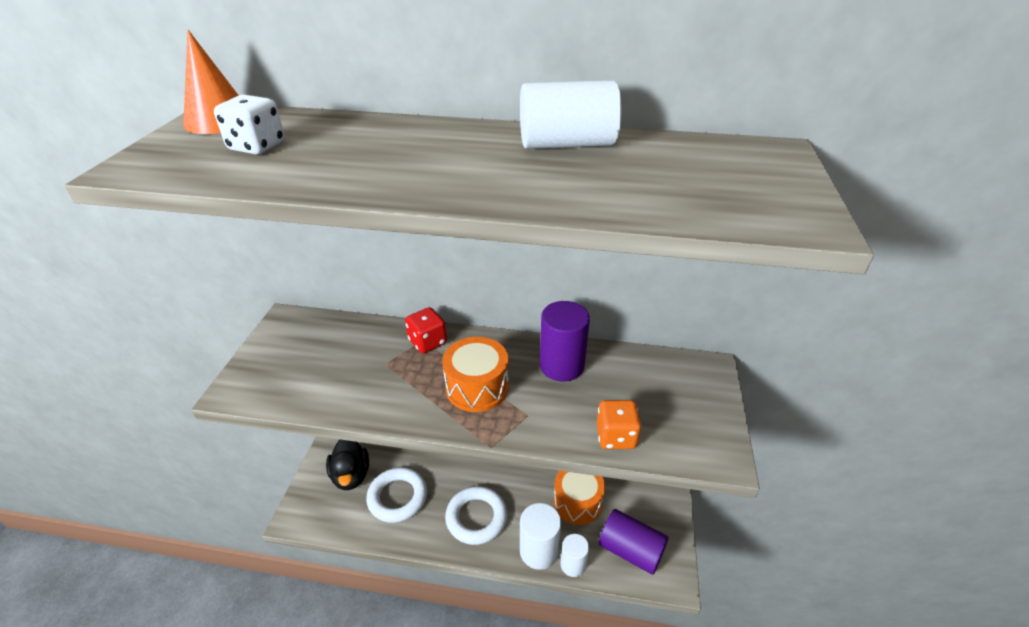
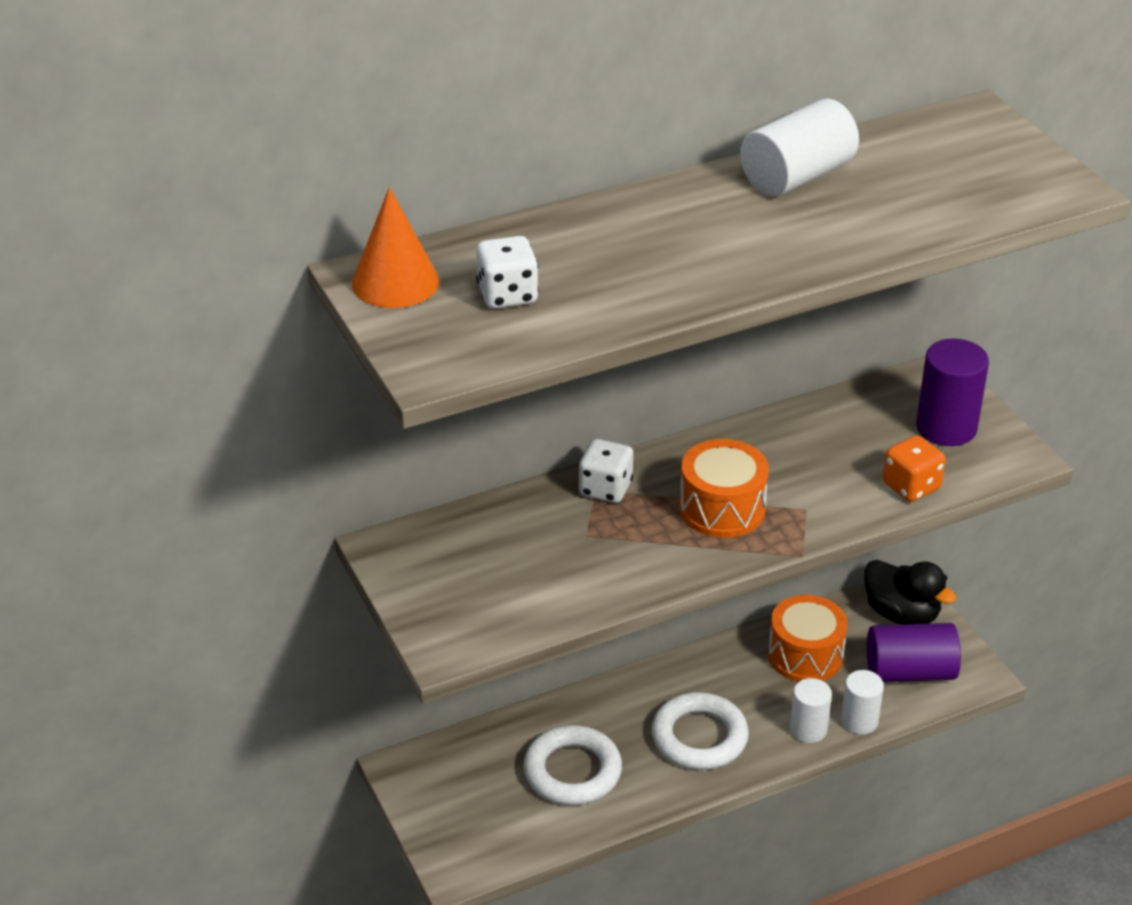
camera: 35 degrees left, 0 degrees up
(351, 475) = (477, 783): black duck -> black duck (901, 614)
(427, 342) = (605, 489): red dice -> white dice
(539, 551) = (808, 729): white cylinder -> white cylinder, size x0.65
(561, 365) = (787, 443): purple cylinder -> purple cylinder (946, 427)

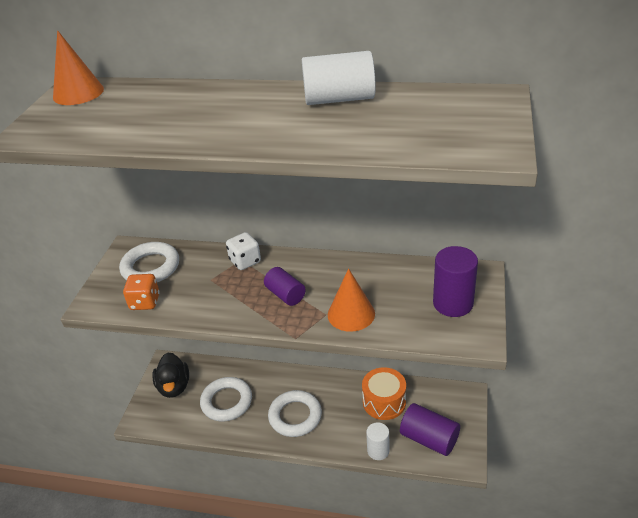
camera: 40 degrees right, 0 degrees up
(467, 558) = (151, 267): none -> white ring
(507, 295) = (110, 113): white dice -> none
(722, 508) = (285, 295): orange drum -> purple cylinder
(808, 729) = (349, 441): white cylinder -> none
(838, 494) = (351, 314): none -> orange cone
(901, 614) = (454, 405): black duck -> black duck (174, 387)
(911, 486) = (395, 327): orange dice -> orange dice (145, 302)

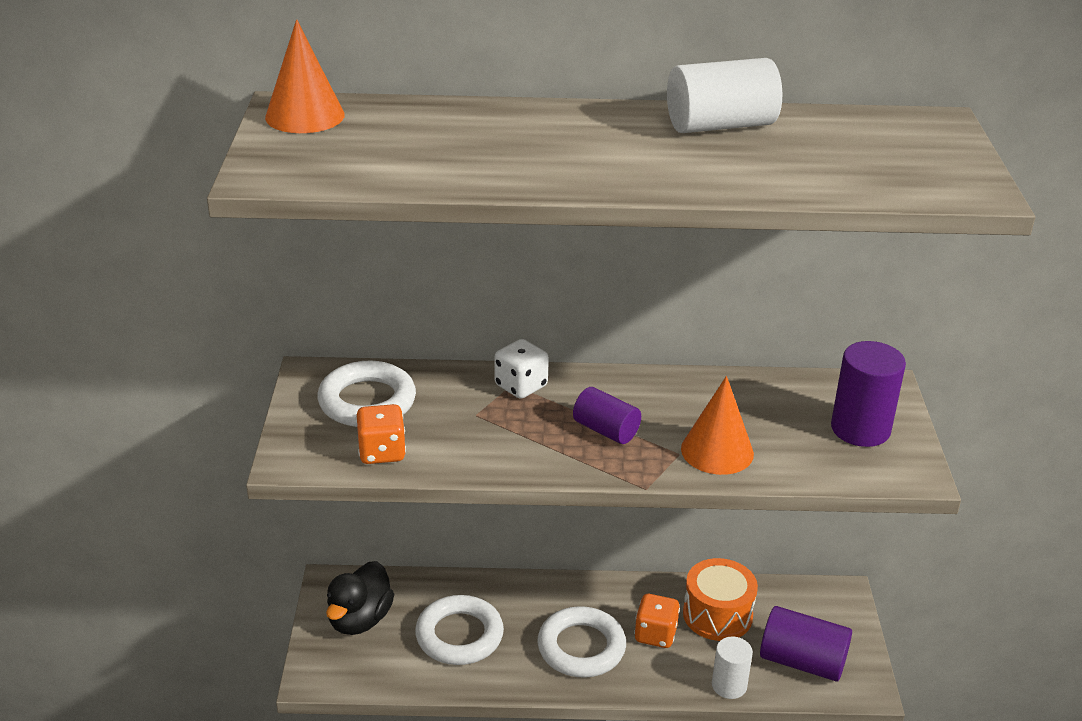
camera: 15 degrees left, 5 degrees down
(174, 387) = (360, 620): black duck -> black duck turned 45 degrees clockwise
(342, 412) = (655, 634): none -> orange dice

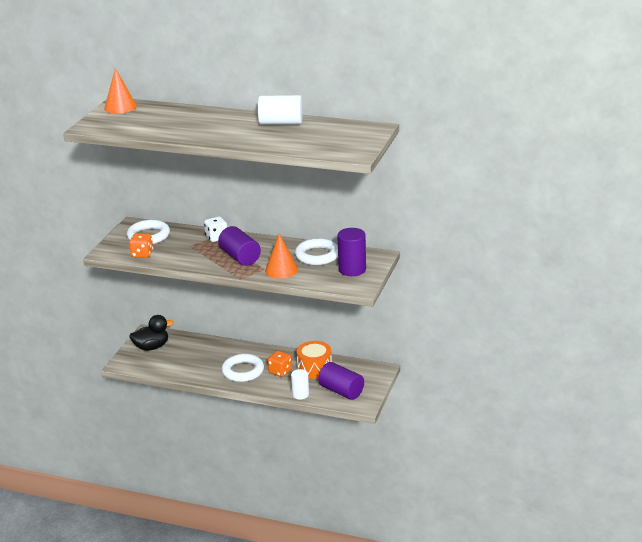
camera: 20 degrees right, 5 degrees down
(360, 620) = (151, 347): black duck -> black duck turned 150 degrees counterclockwise
(459, 635) = (191, 359): white ring -> white ring (317, 255)
(606, 430) = (240, 257): purple cylinder -> purple cylinder, size x1.54

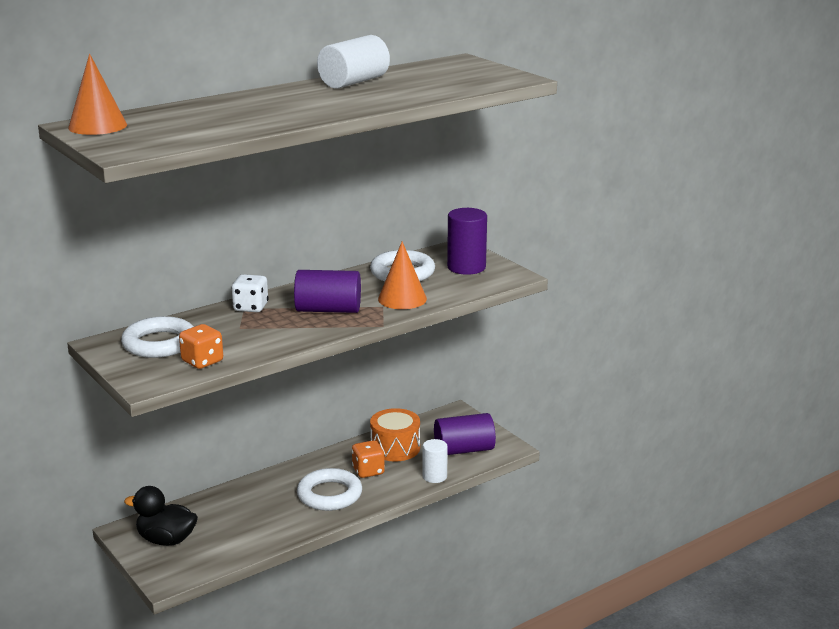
camera: 55 degrees left, 5 degrees down
(151, 347) = (166, 540): black duck -> black duck turned 90 degrees counterclockwise

